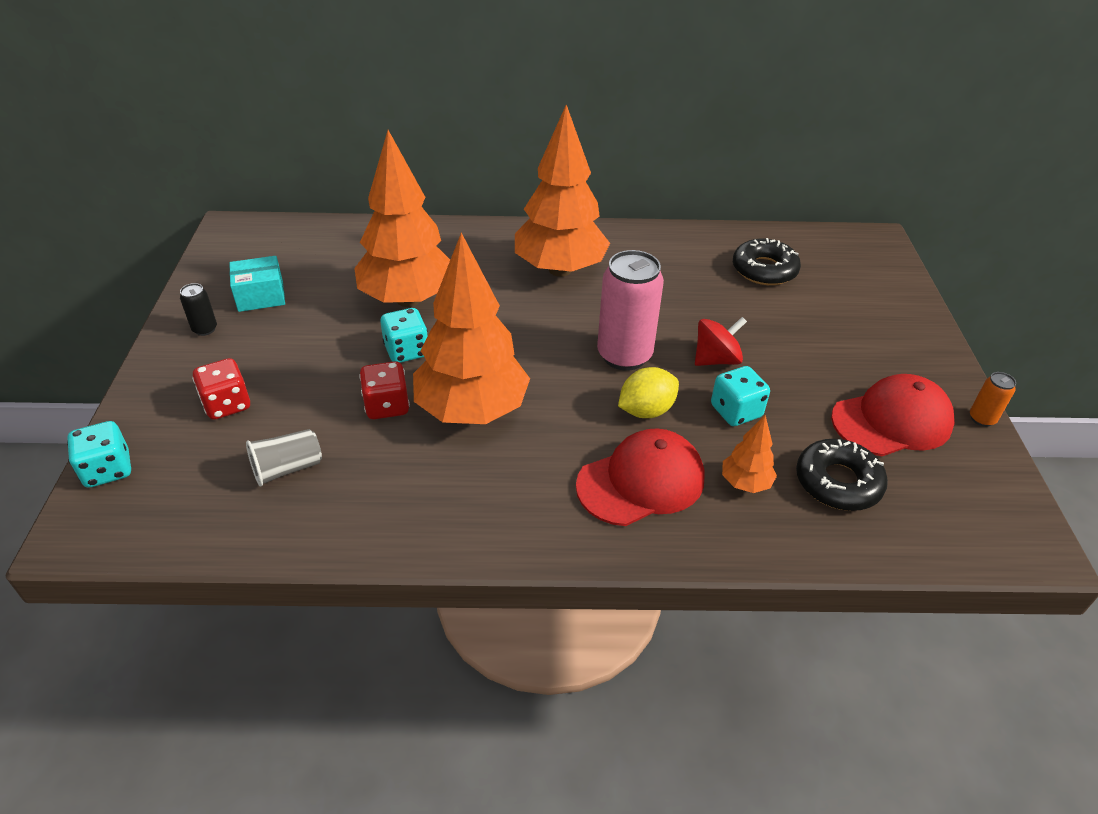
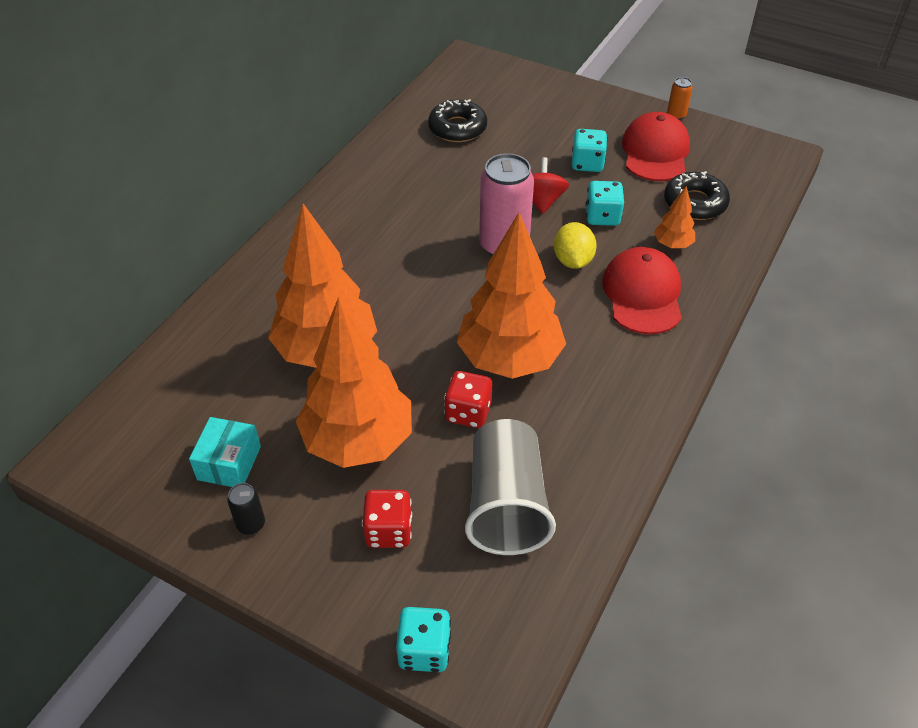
camera: 60 degrees left, 5 degrees up
(287, 468) = (506, 504): grey cup -> grey cup, size x1.88
(406, 351) = (402, 376): turquoise dice -> turquoise dice (587, 164)
(559, 269) = (363, 237): orange tree -> orange tree (358, 441)

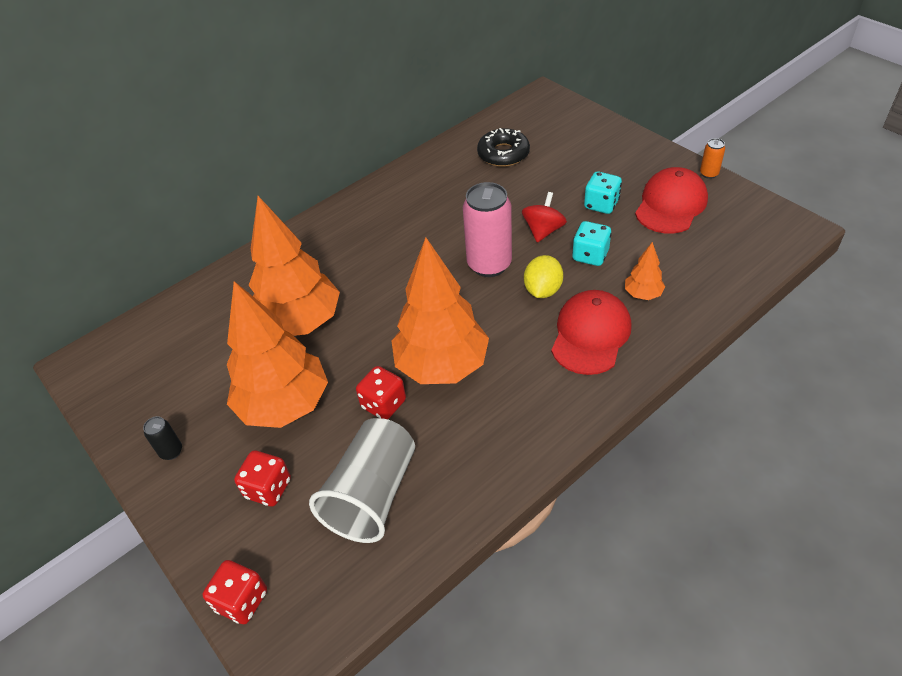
camera: 25 degrees right, 0 degrees up
(229, 463) = (182, 397): turquoise box -> none
(424, 650) = (242, 600): turquoise dice -> red dice
(695, 203) = (684, 259): black donut -> none

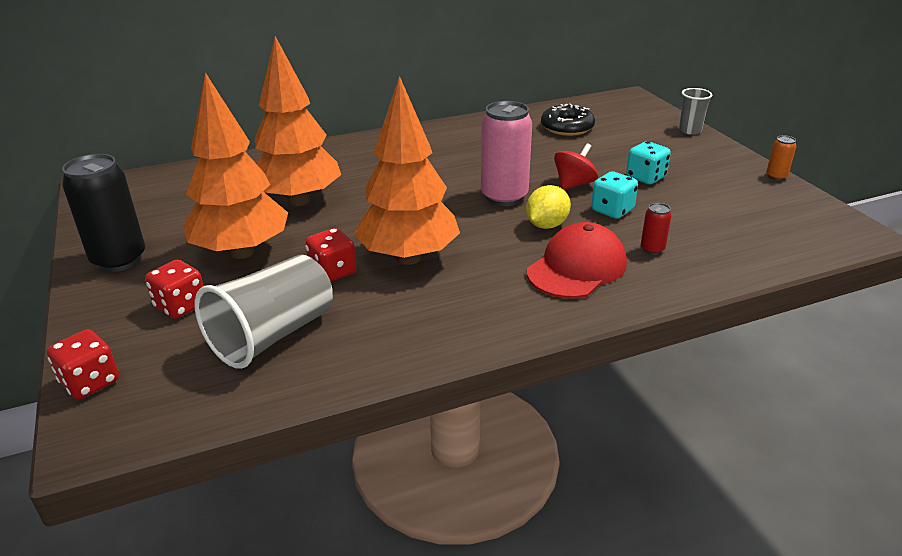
camera: 15 degrees right, 15 degrees down
(171, 451) = (119, 260): black can -> black can, size x2.20
(614, 130) = (690, 130): none -> grey cup
(642, 294) = (652, 249): orange tree -> red can
(670, 205) = (721, 191): red cap -> none

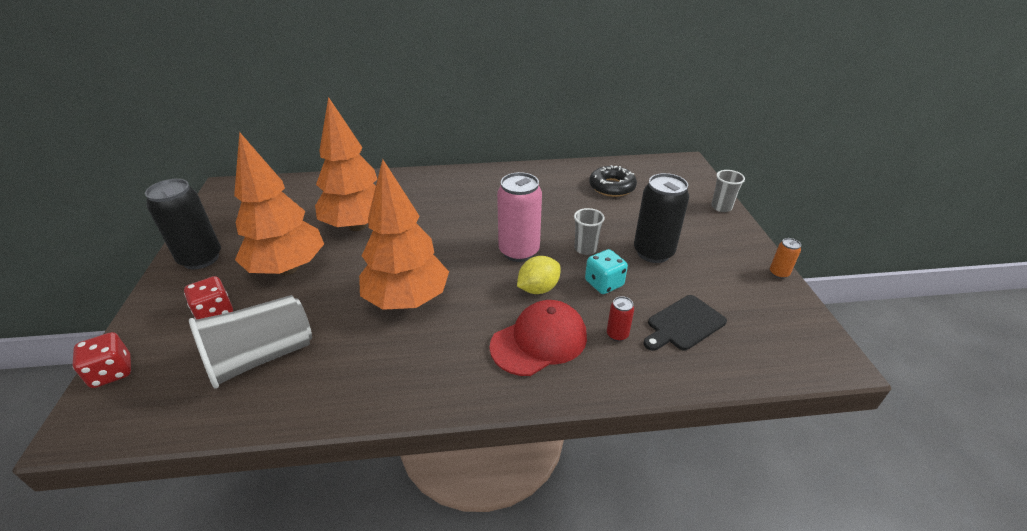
camera: 15 degrees right, 5 degrees up
(333, 272) = (341, 302): red dice -> none
(574, 184) = (585, 249): red spinning top -> grey cup
(645, 177) = (653, 252): turquoise dice -> black can
(711, 230) = (683, 324): none -> black cutting board

